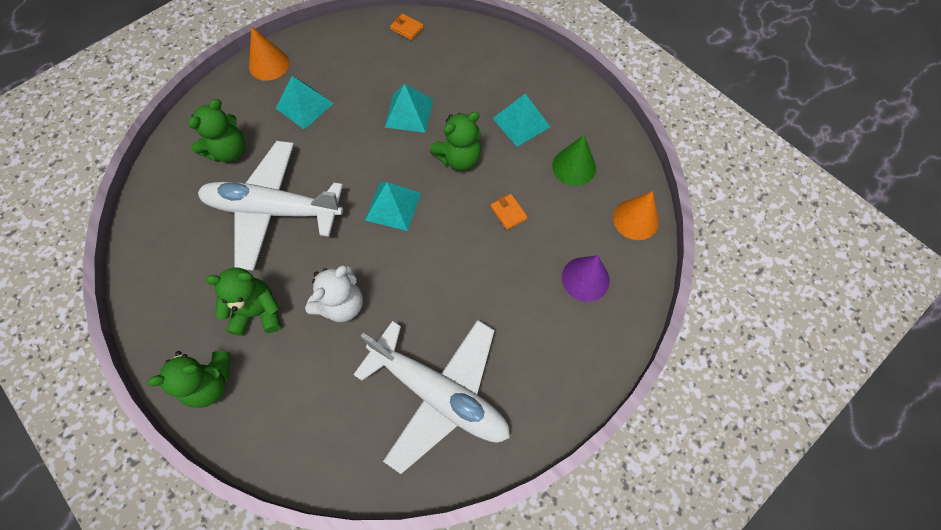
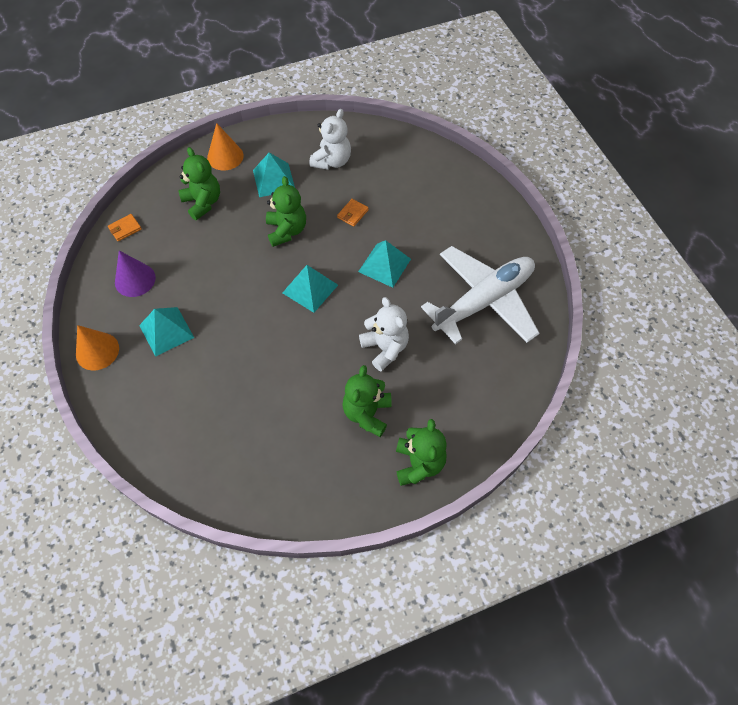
camera: 70 degrees left, 5 degrees down
(229, 151) = (184, 406): green teddy bear -> green teddy bear (203, 203)
(273, 210) = (270, 381): white plane -> none
(409, 113) = (221, 252): turquoise pyramid -> turquoise pyramid (384, 265)
(508, 212) = (352, 214): orange wallet -> orange wallet turned 45 degrees counterclockwise
(574, 167) = (332, 161): green cone -> white teddy bear
(585, 279) = (427, 186): purple cone -> purple cone (135, 280)
(635, 219) = (393, 142): orange cone -> orange cone (225, 156)

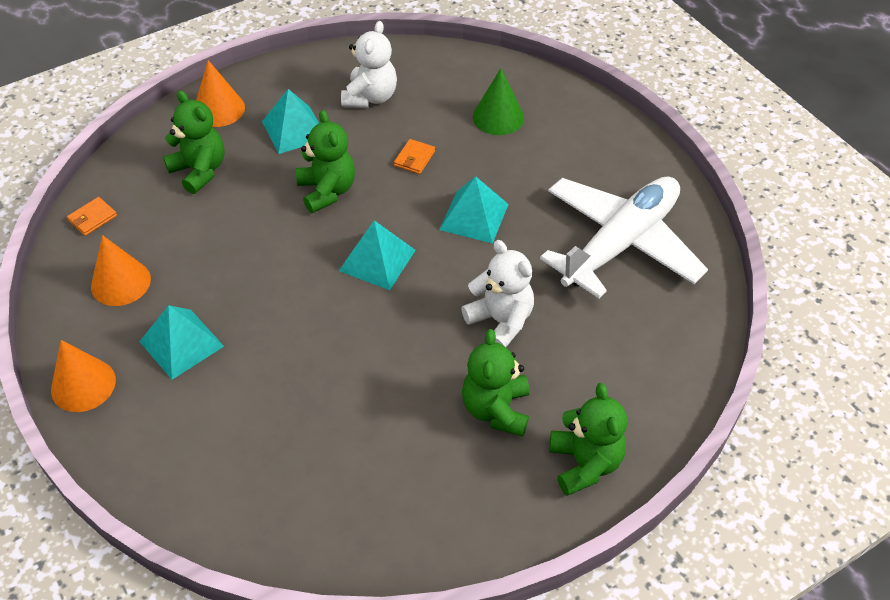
camera: 10 degrees left, 10 degrees down
(135, 280) = (121, 282): purple cone -> orange cone
(419, 189) = (498, 117): none -> green cone

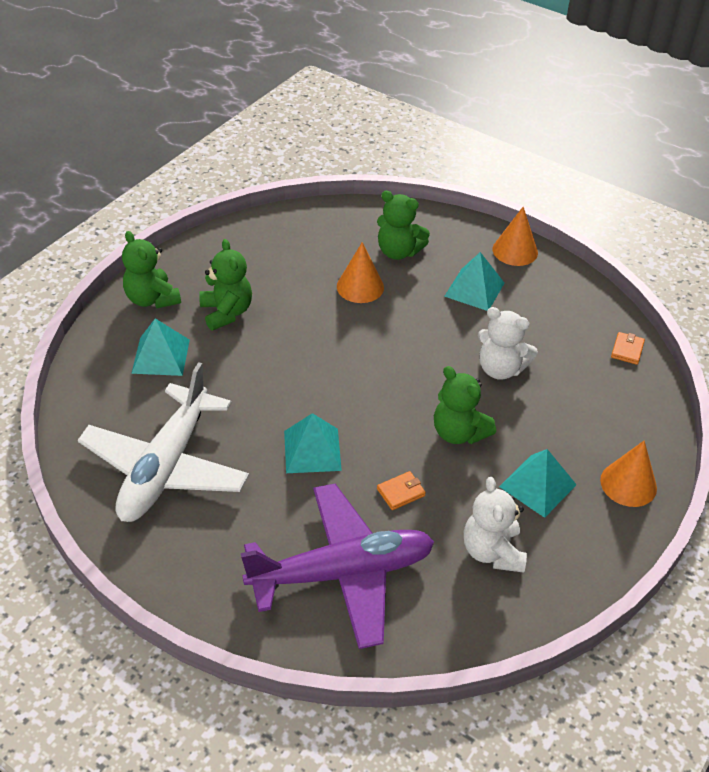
camera: 155 degrees right, 5 degrees down
(121, 282) = (555, 313): orange cone -> orange cone (360, 287)
(199, 171) = (584, 416): green teddy bear -> green teddy bear (398, 251)
(377, 260) = (374, 386): turquoise pyramid -> turquoise pyramid (161, 356)
(414, 158) = (401, 492): orange wallet -> orange wallet turned 60 degrees clockwise
(498, 117) = (342, 573): green cone -> purple plane
(500, 321) = (248, 370): white teddy bear -> white teddy bear (500, 369)

